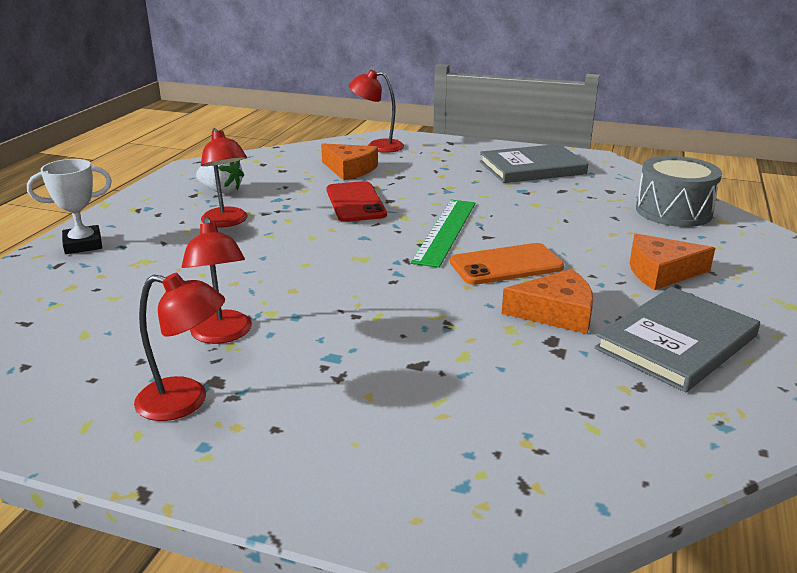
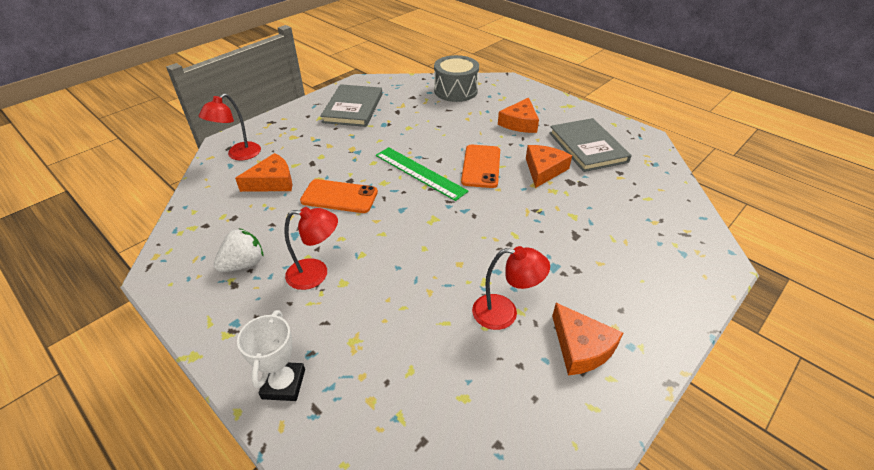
camera: 65 degrees left, 15 degrees up
(186, 401) = (581, 347): red lamp -> orange cheese
(355, 202) = (339, 196): red phone -> orange phone

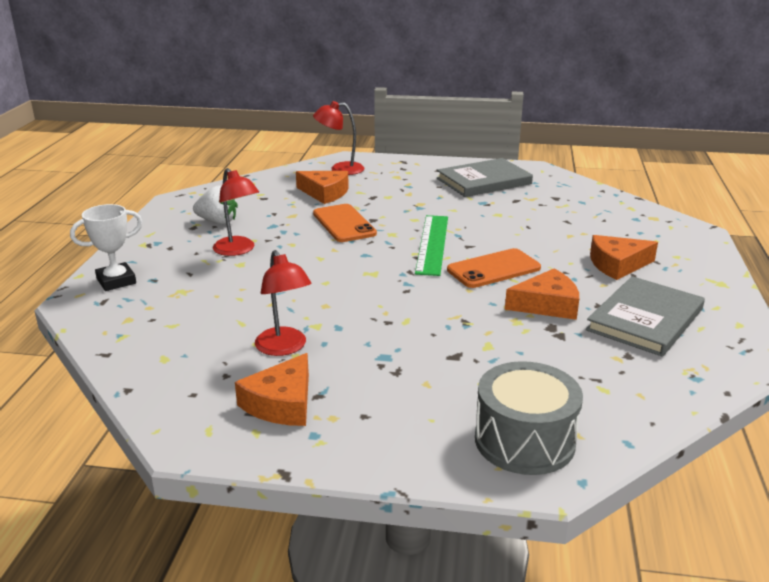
camera: 55 degrees right, 15 degrees down
(455, 91) = (612, 212): grey drum -> grey drum (524, 441)

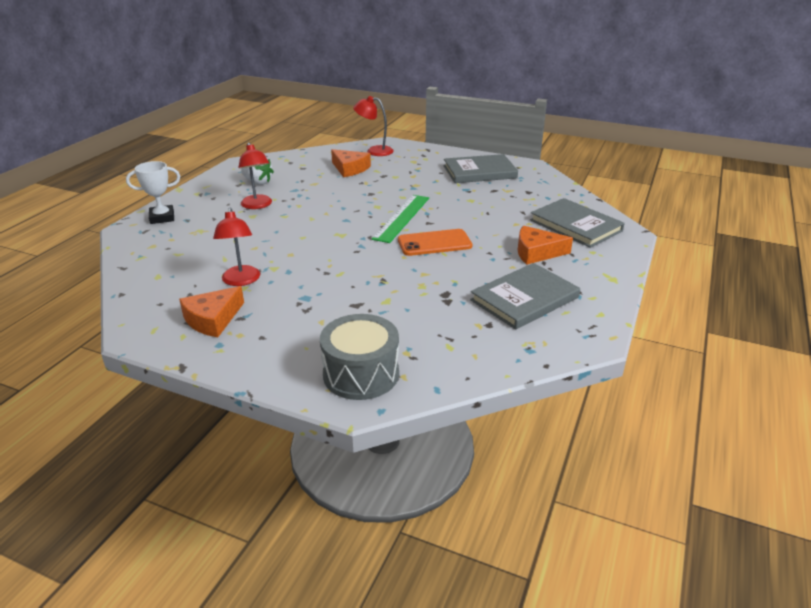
camera: 15 degrees right, 5 degrees up
(344, 224) = (347, 194): orange phone -> none
(547, 305) = (455, 276): orange cheese -> none
(636, 229) = (575, 225): none -> grey book

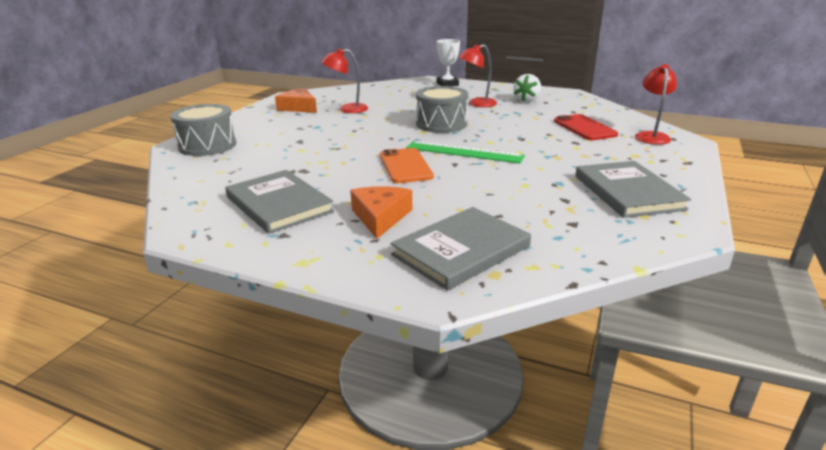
camera: 90 degrees right, 5 degrees down
(320, 225) = (441, 124): none -> grey drum
(350, 169) = (584, 128): orange cheese -> red phone

